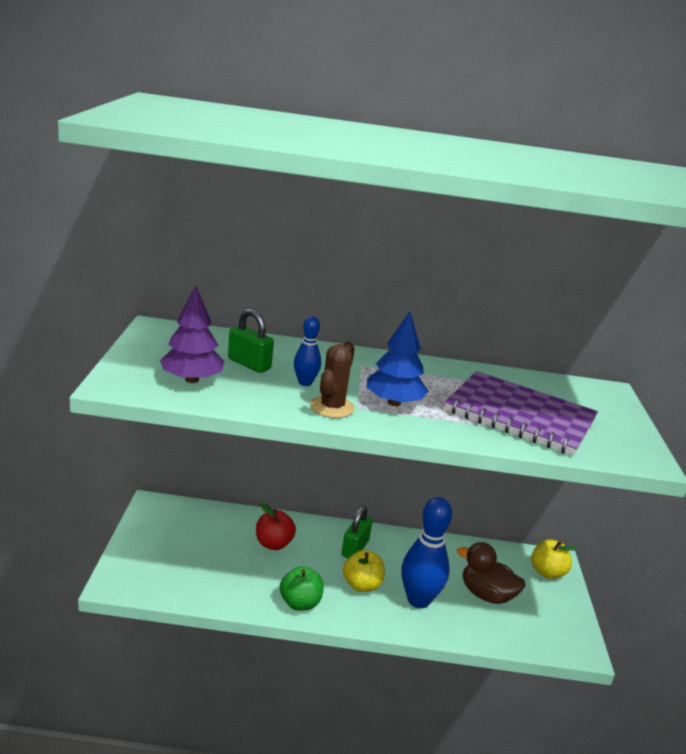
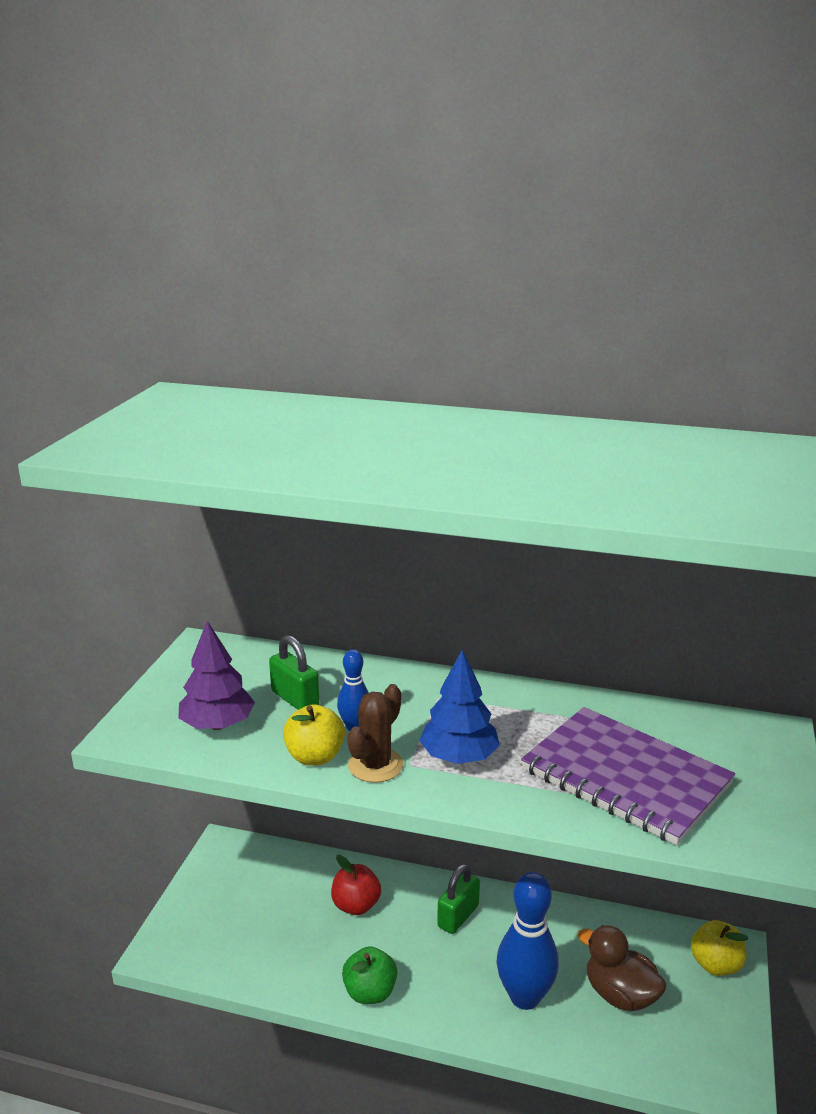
camera: 15 degrees right, 0 degrees up
(362, 585) = (454, 971): yellow apple -> yellow apple (315, 757)

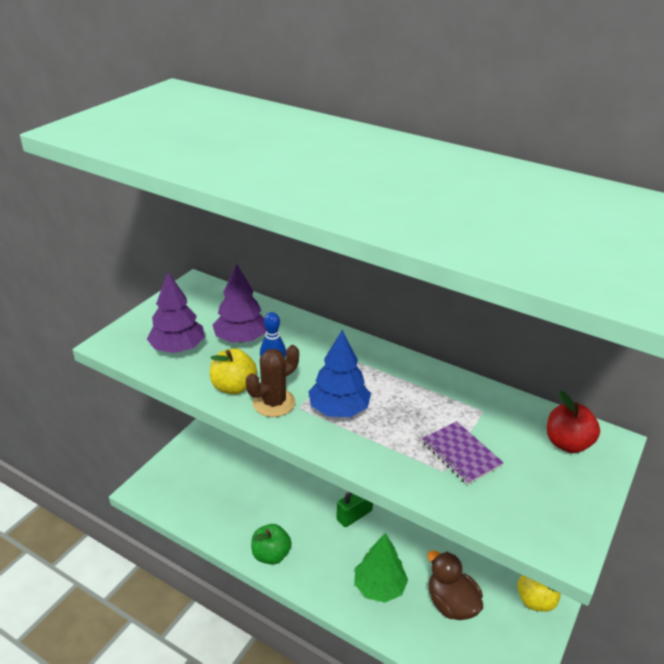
camera: 15 degrees right, 10 degrees up
(295, 699) = (241, 338): green padlock -> purple tree
(356, 905) = (285, 490): red apple -> red apple (567, 443)
(525, 997) = (379, 587): blue bowling pin -> green tree
(625, 777) = (461, 454): purple notebook -> purple notebook, size x0.49

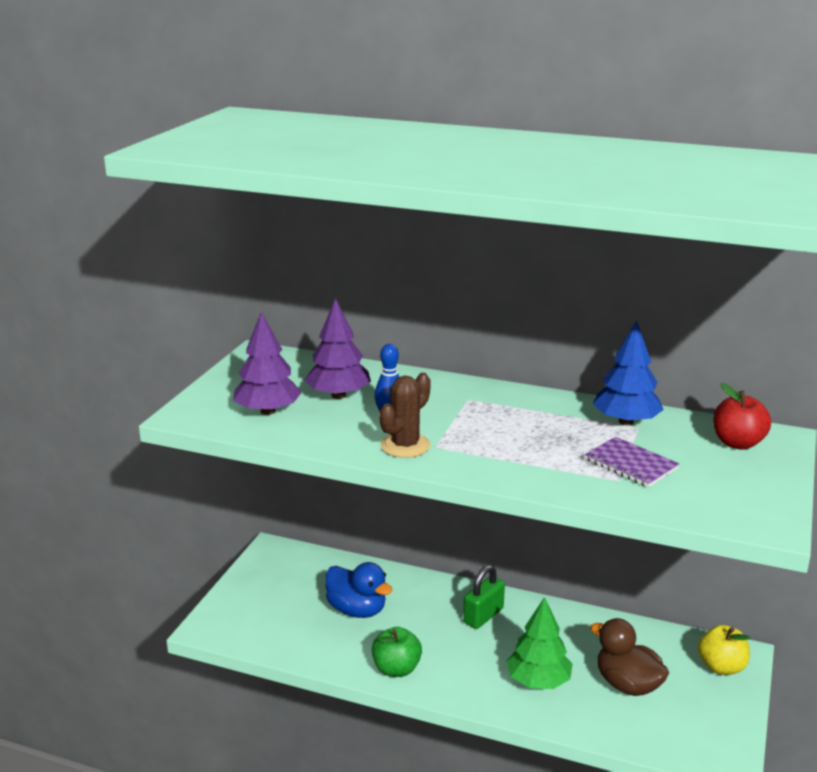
camera: 10 degrees left, 10 degrees down
(233, 387) = (352, 437): yellow apple -> none
(258, 493) = (357, 610): none -> blue duck
(338, 409) = (481, 443): blue tree -> blue tree (625, 421)

